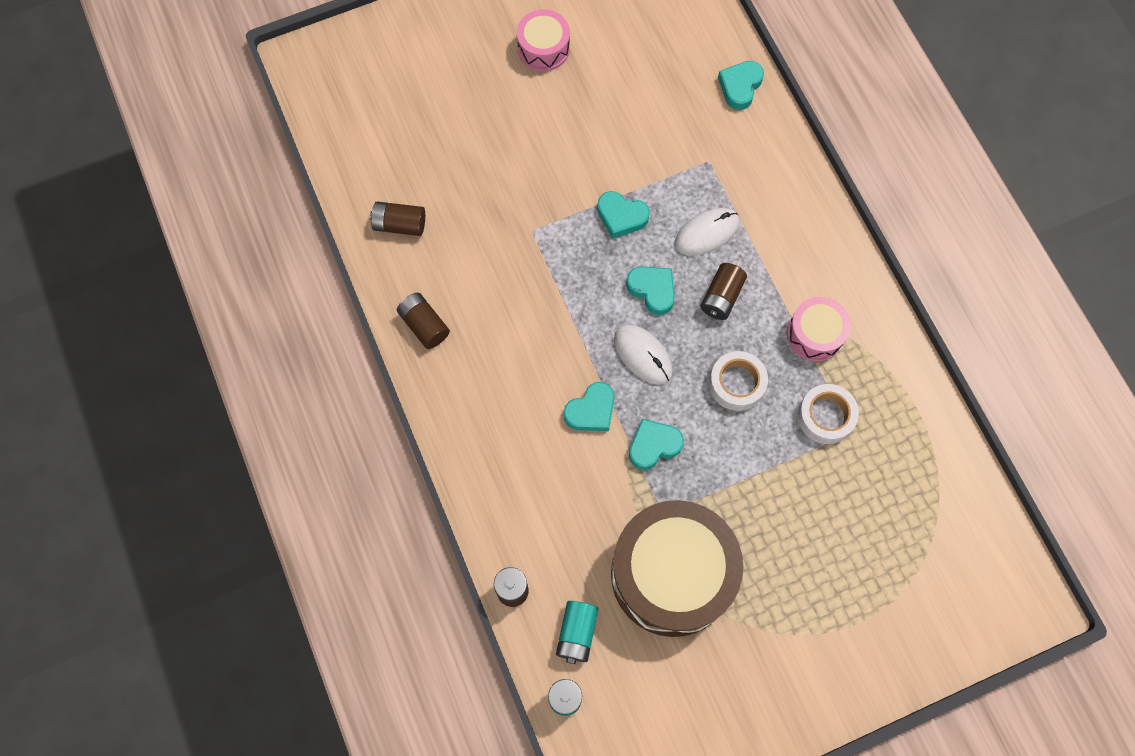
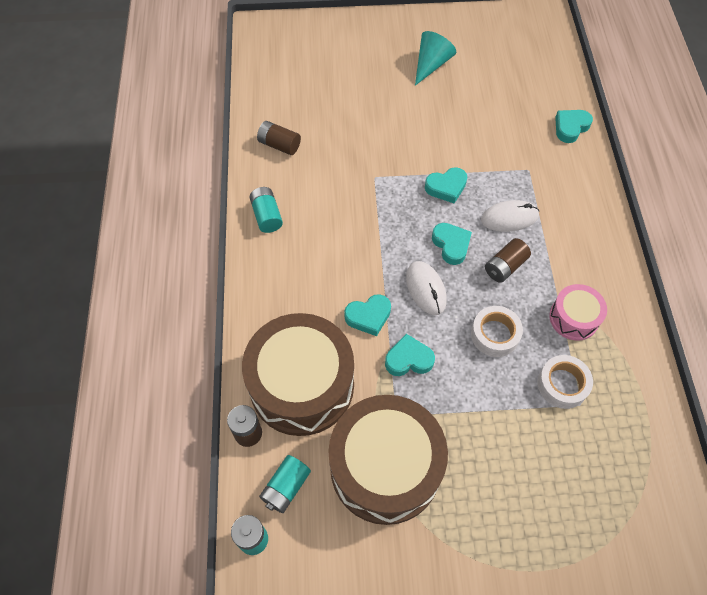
camera: 20 degrees right, 10 degrees down
(424, 325) = (267, 216): brown battery -> turquoise battery
(543, 48) = (431, 65): pink drum -> turquoise cone
(548, 516) = (302, 385): none -> brown drum
(621, 216) = (446, 187): turquoise heart -> turquoise heart turned 60 degrees counterclockwise

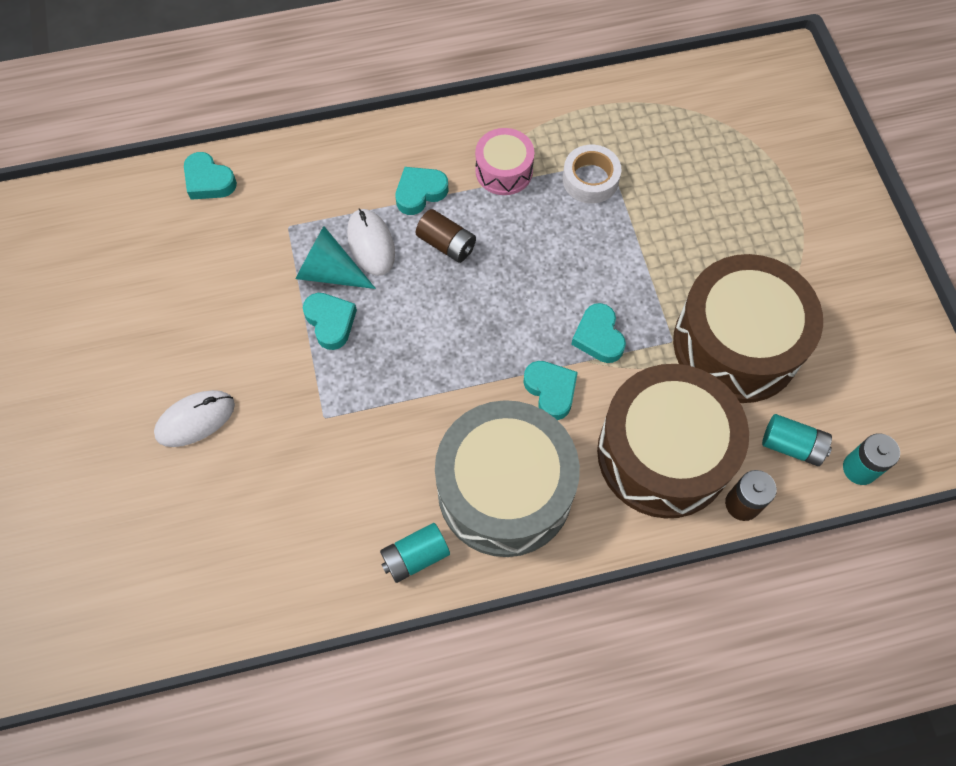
camera: 100 degrees left, 5 degrees up
(279, 145) = (276, 568): brown battery -> none
(299, 274) = (505, 490): none -> grey drum
(426, 289) = (496, 329): white mouse -> white mouse (195, 419)
(431, 65) = (91, 367): turquoise cone -> turquoise cone (329, 272)
(451, 245) = (424, 307): turquoise heart -> turquoise heart (420, 193)
(495, 334) = (543, 248): white tape -> none

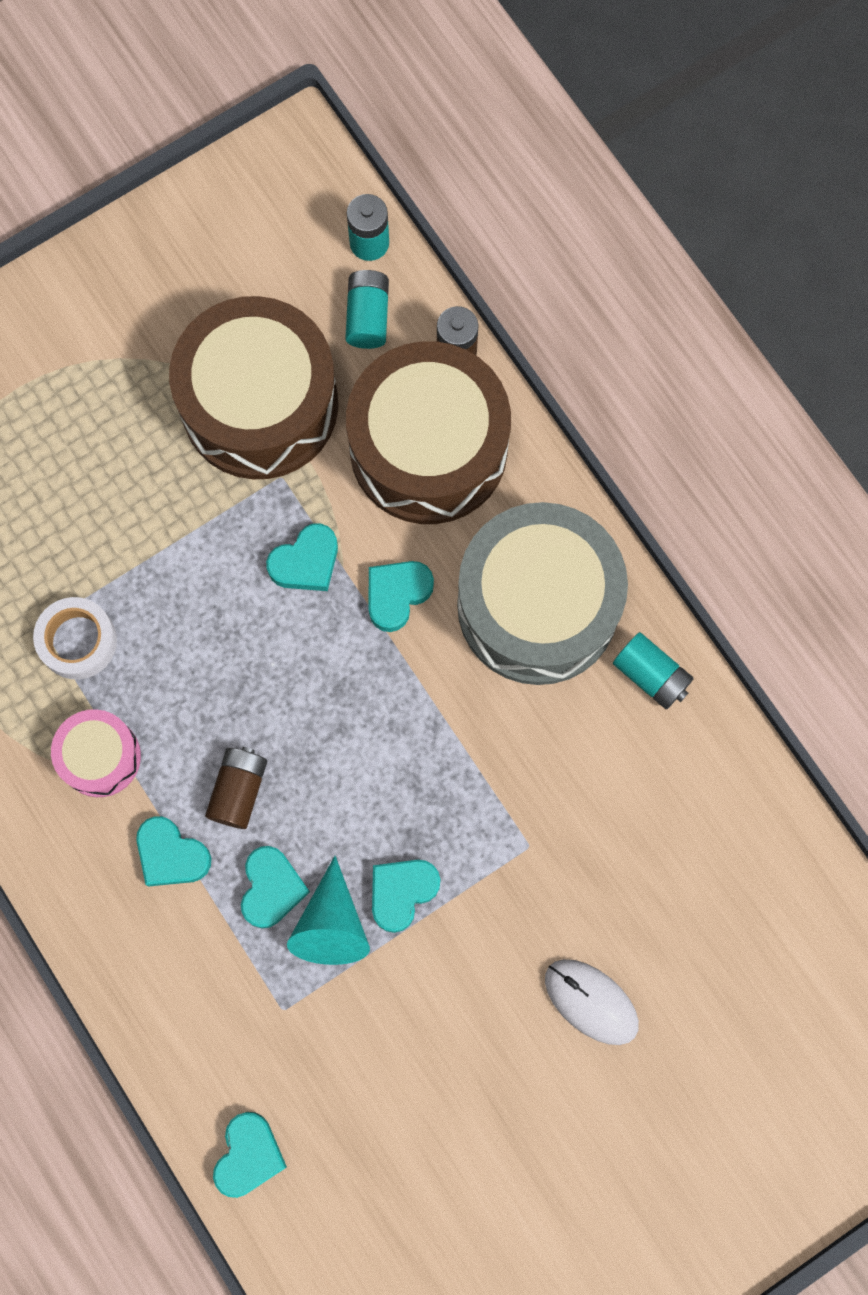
camera: 110 degrees left, 10 degrees up
(371, 244) = (271, 888): white mouse -> turquoise heart

